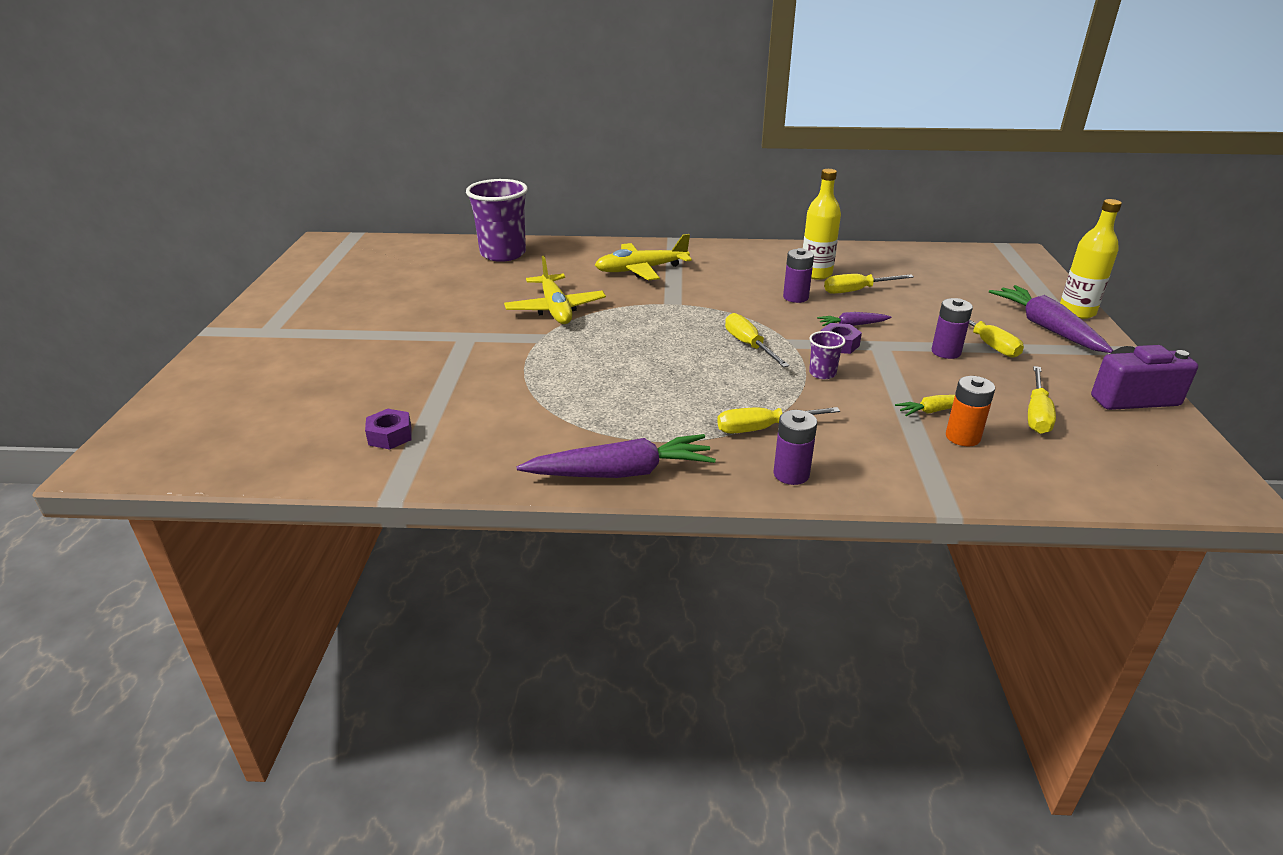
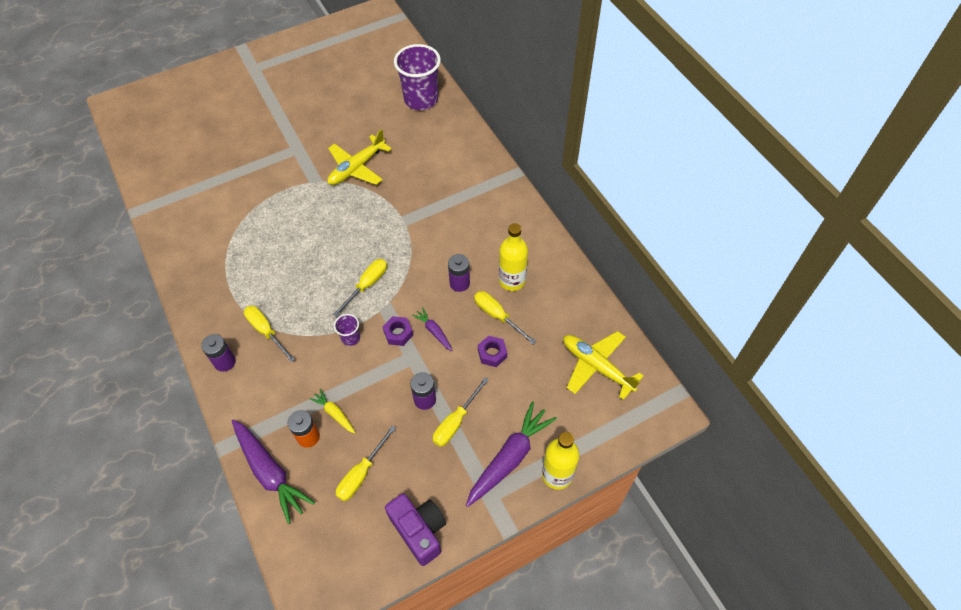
camera: 60 degrees right, 25 degrees up
(390, 436) = (180, 180): purple nut -> purple nut (492, 354)
(620, 472) = (191, 287): purple carrot -> purple carrot (270, 472)
(641, 270) = (446, 180): yellow plane -> yellow plane (596, 366)
(1036, 414) = (361, 473): yellow screwdriver -> yellow screwdriver turned 45 degrees counterclockwise

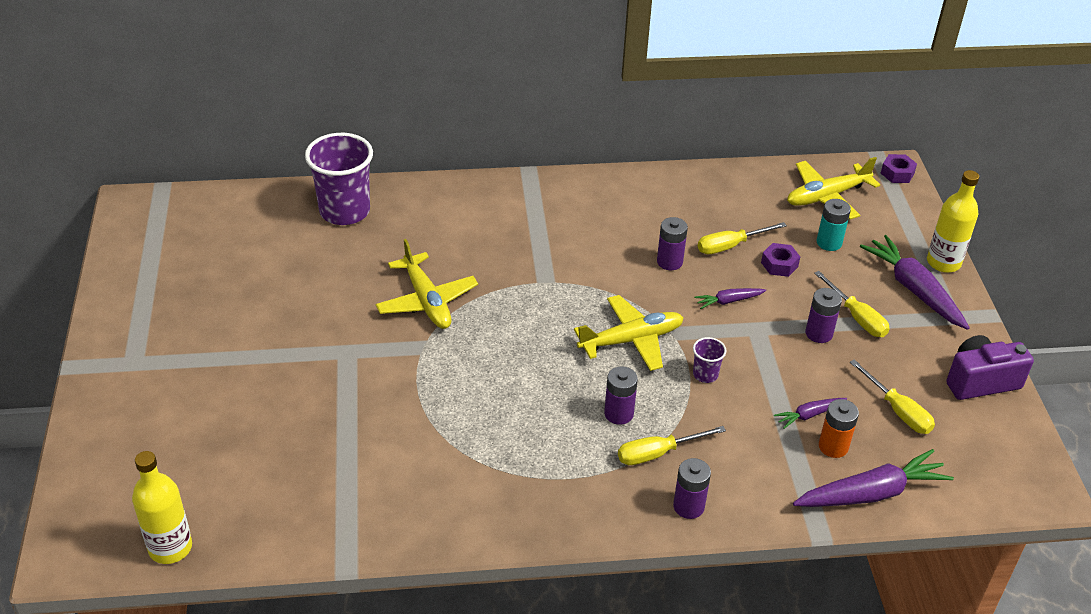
camera: 70 degrees left, 15 degrees down
(294, 299) = (619, 414): none -> purple battery
(334, 413) = (809, 415): yellow carrot -> purple carrot
(367, 285) = (631, 340): yellow screwdriver -> yellow plane
(398, 333) = (718, 331): purple nut -> purple nut (897, 173)
(512, 280) = (687, 221): yellow bottle -> yellow bottle (170, 548)
(537, 382) = (829, 243): none -> turquoise battery

